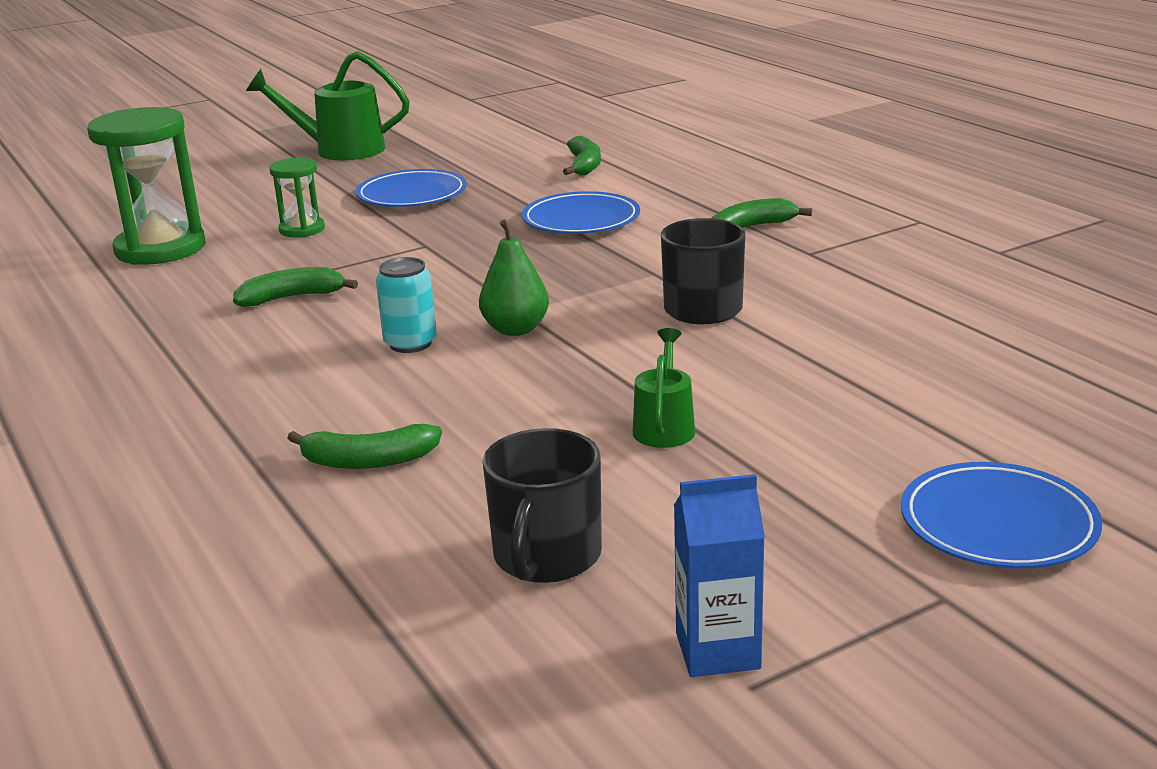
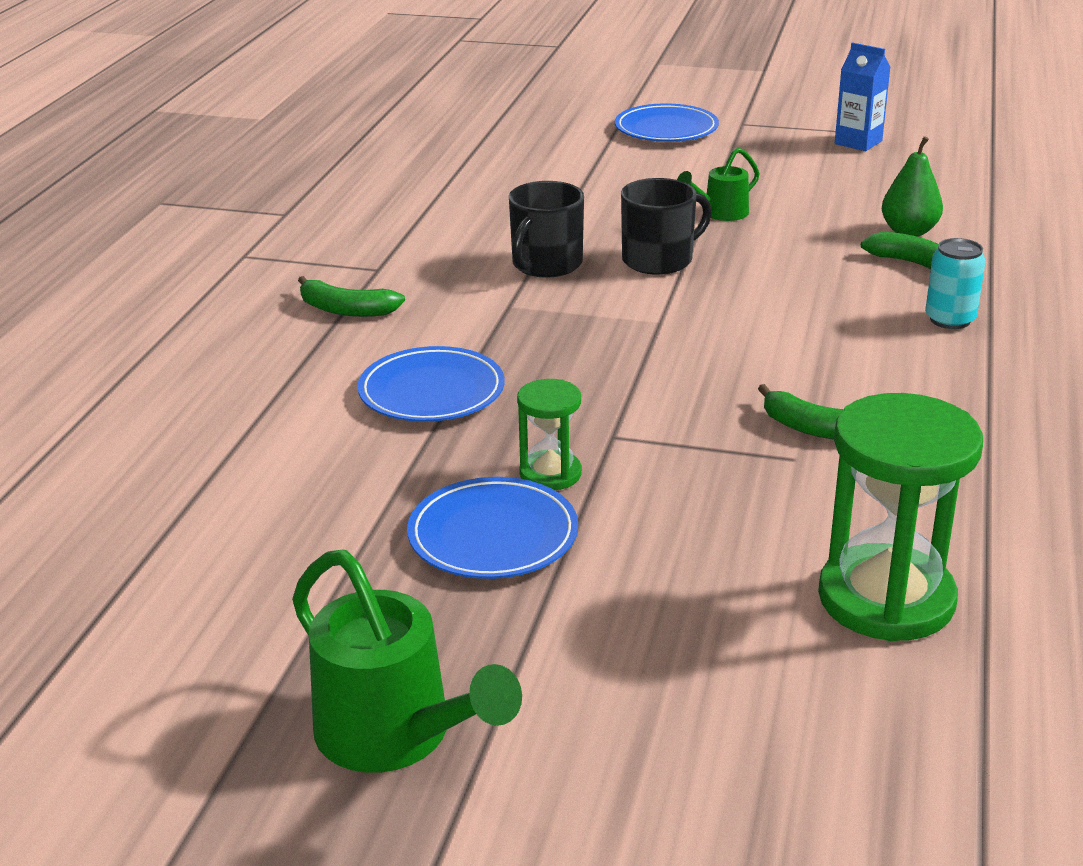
camera: 135 degrees left, 5 degrees up
(302, 229) = (691, 539): green hourglass -> green hourglass (550, 474)
(410, 344) = (782, 332): turquoise can -> turquoise can (950, 319)
(515, 329) = (691, 308): green pear -> green pear (909, 232)
(546, 557) = (880, 190): black mug -> black mug (659, 260)
(584, 165) = (249, 476): green banana -> none

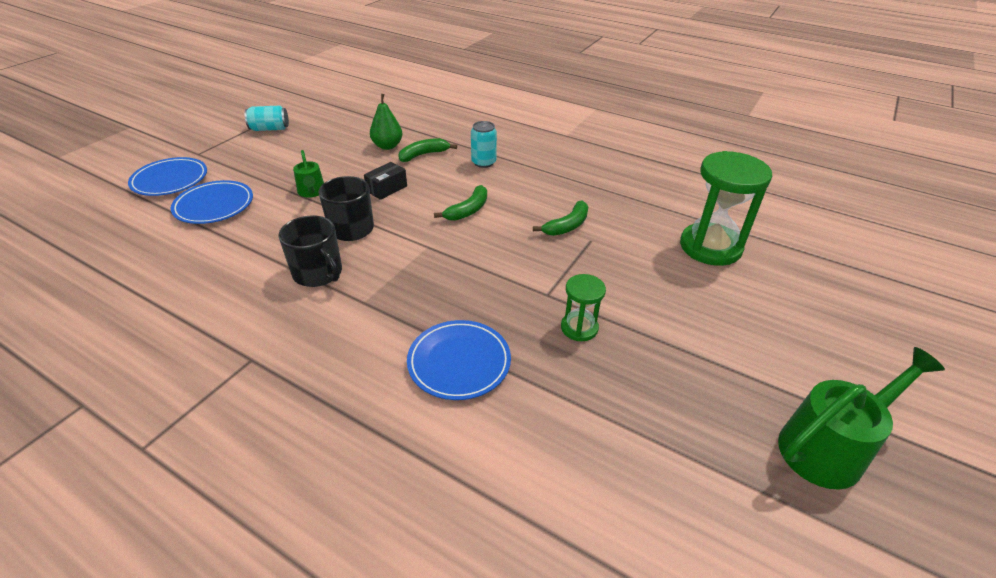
camera: 75 degrees left, 10 degrees up
(346, 310) = (306, 389): green banana -> green banana (468, 210)
(493, 535) = (638, 366): blue plate -> blue plate (214, 205)
(781, 260) = (387, 189): none -> black box
(858, 142) = (270, 129): blue carton -> turquoise can

